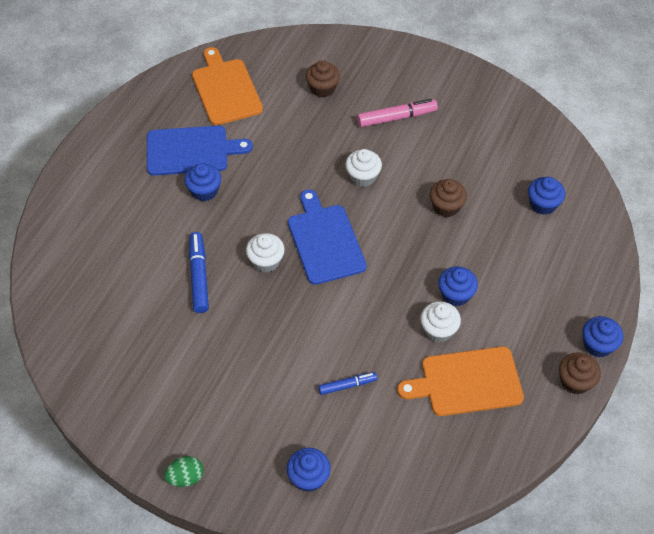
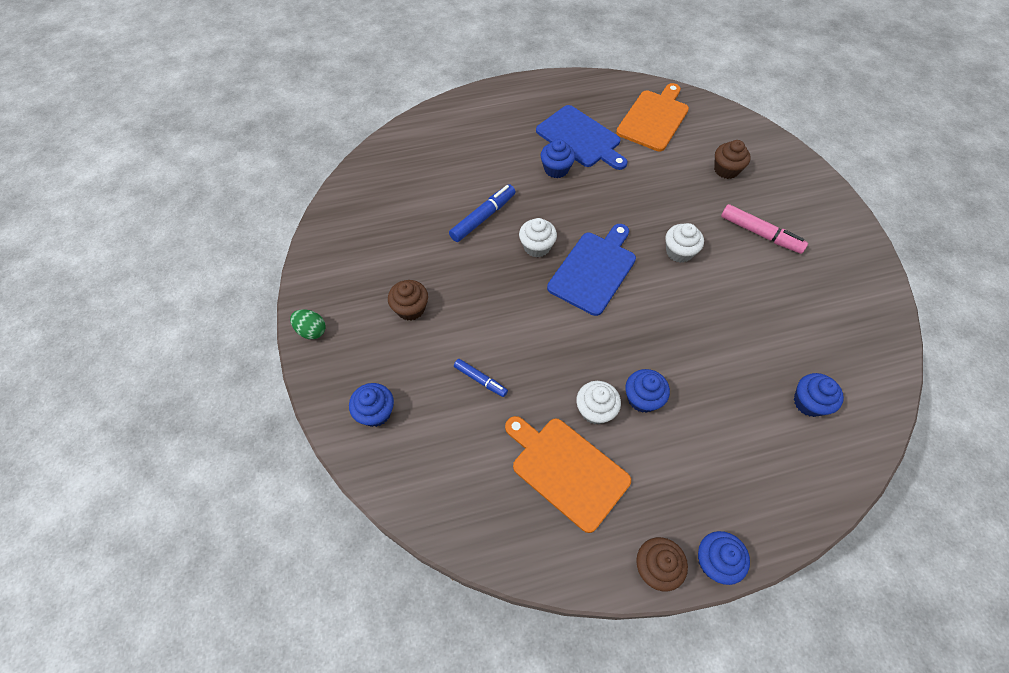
camera: 50 degrees right, 5 degrees up
(446, 207) = (718, 329): brown cupcake -> brown cupcake (410, 308)

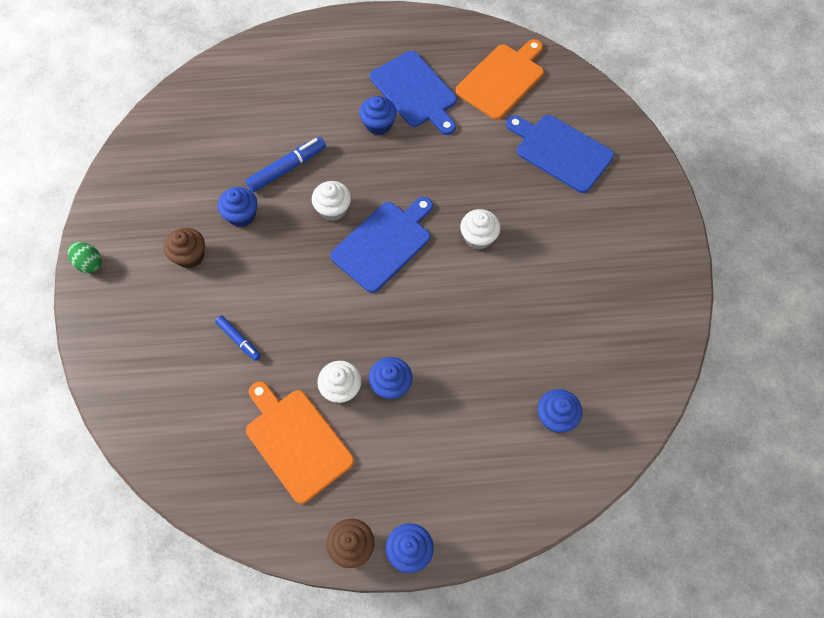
camera: 10 degrees right, 5 degrees up
(375, 412) = (132, 355): blue cupcake -> blue cupcake (241, 215)
(726, 170) = (560, 151): brown cupcake -> blue cutting board
(760, 234) = (571, 230): pink marker -> none

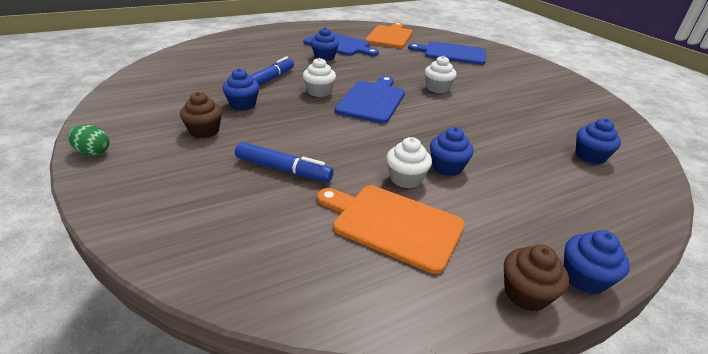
camera: 25 degrees left, 30 degrees down
(239, 340) = (283, 169): blue marker -> blue marker, size x1.62

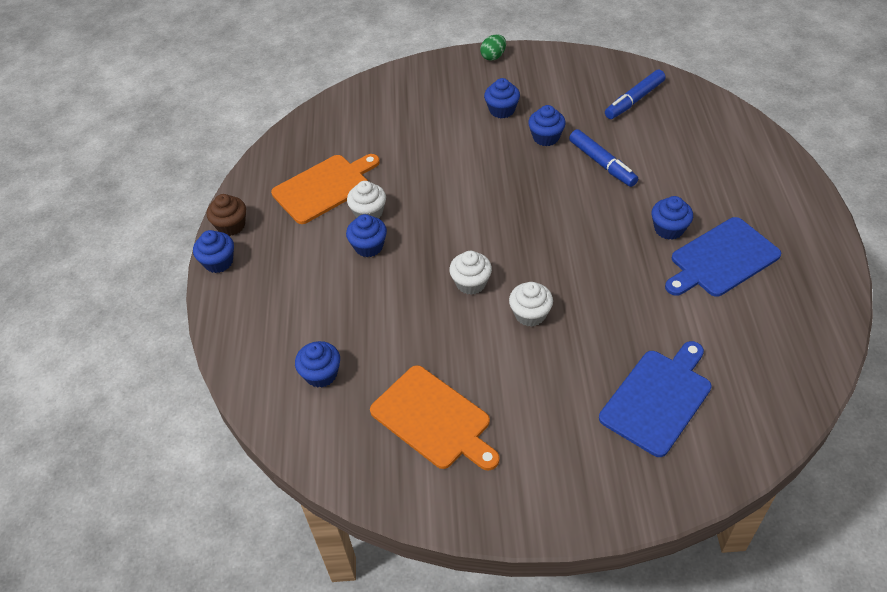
camera: 120 degrees right, 15 degrees up
(204, 131) = (502, 110): brown cupcake -> blue cupcake
(283, 169) = (420, 146): blue marker -> blue marker (634, 100)
(319, 92) = (557, 198): white cupcake -> white cupcake (471, 283)
(372, 100) = (519, 237): blue cutting board -> none
(390, 36) = (760, 342): orange cutting board -> orange cutting board (434, 419)

